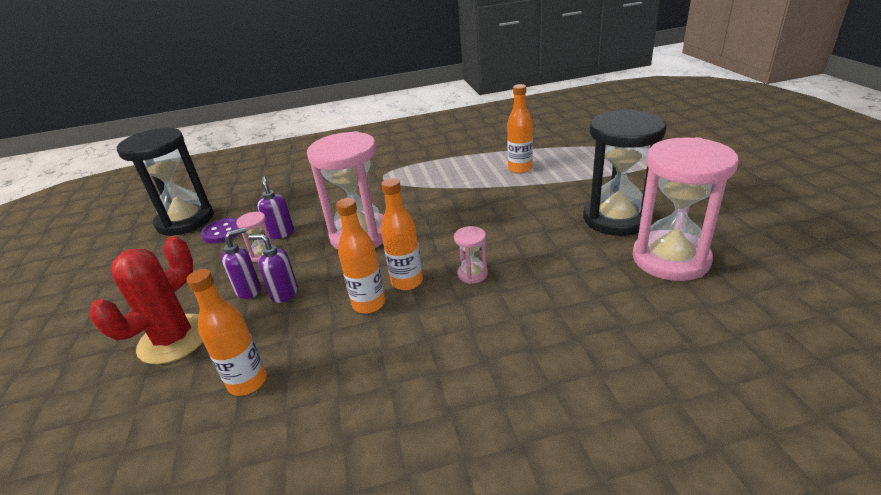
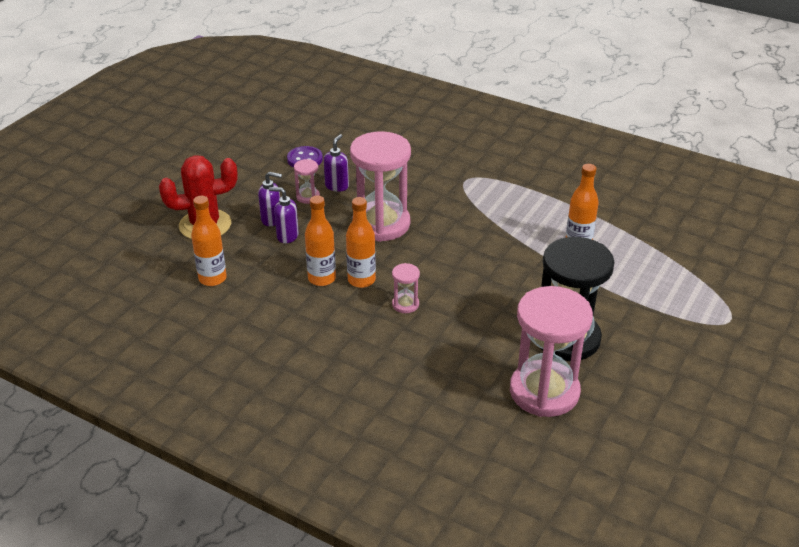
camera: 40 degrees right, 5 degrees up
(185, 220) = (294, 132): black hourglass -> none
(284, 293) = (287, 236): purple soap dispenser -> purple soap dispenser turned 45 degrees counterclockwise

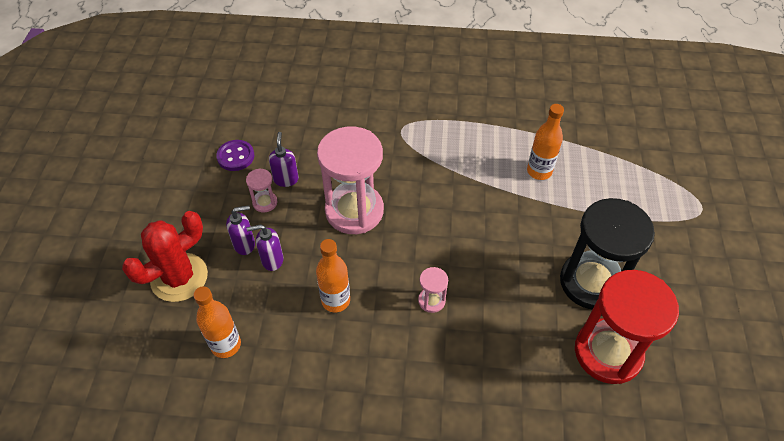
camera: 25 degrees left, 15 degrees up
(361, 280) = (374, 287): orange bottle -> none
(544, 391) = (608, 352): pink hourglass -> red hourglass

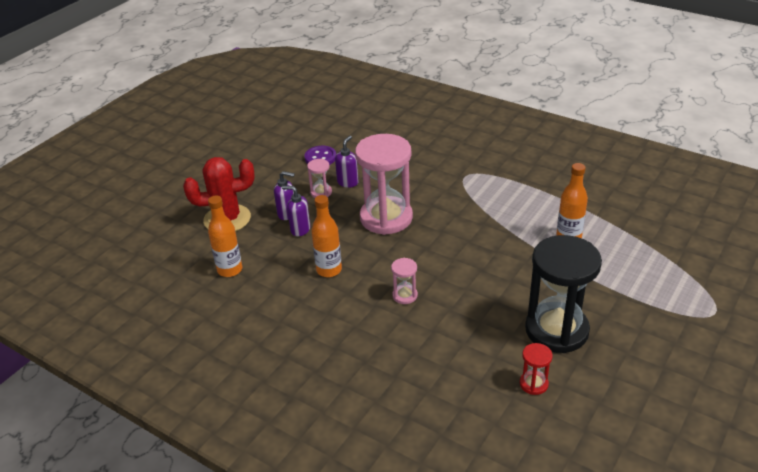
camera: 30 degrees right, 15 degrees down
(608, 352) = (533, 384): red hourglass -> red hourglass, size x0.43

